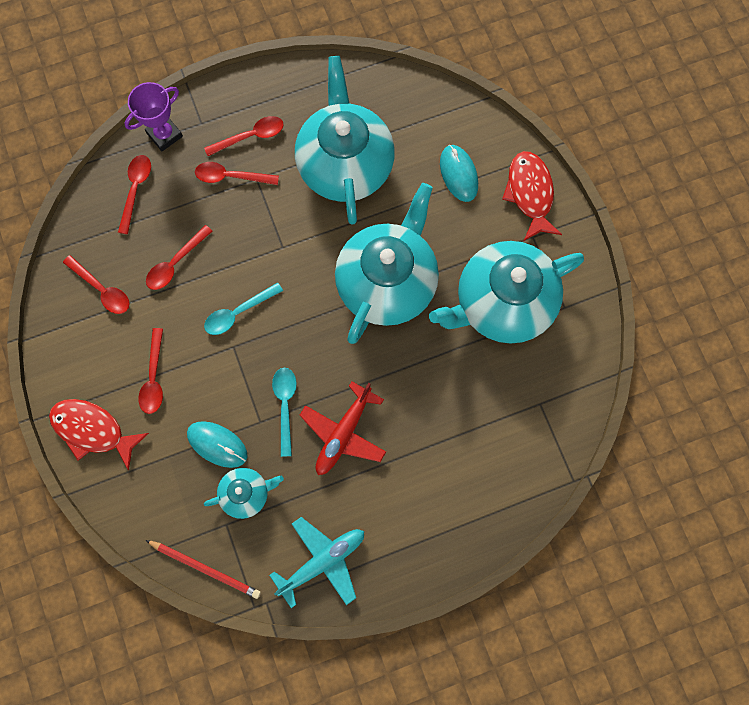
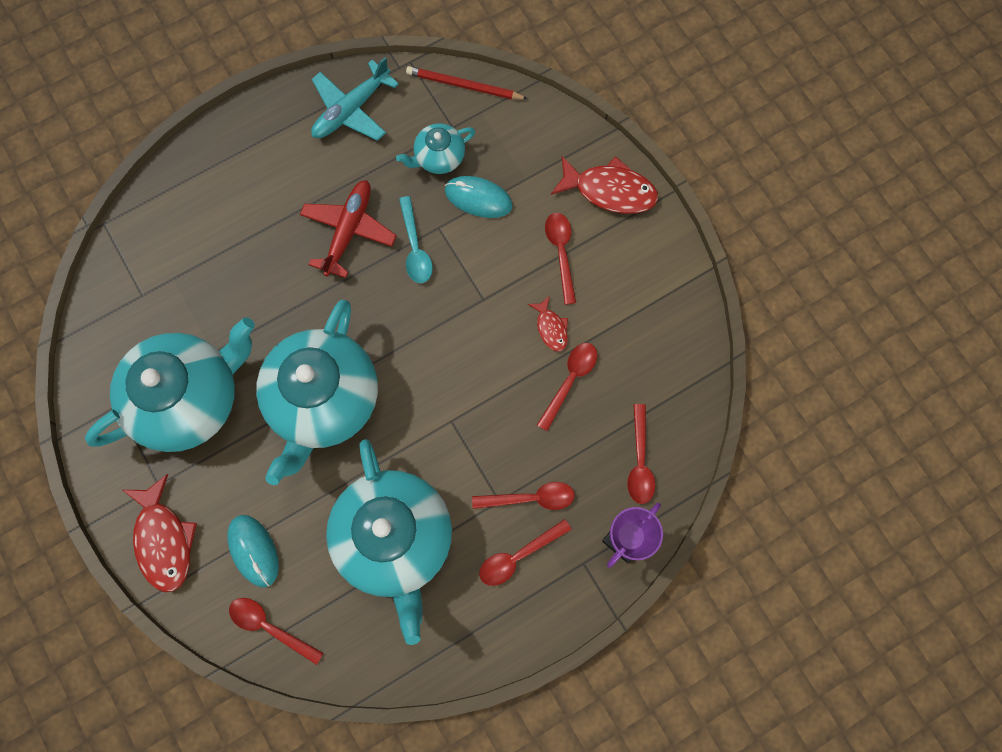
camera: 170 degrees right, 0 degrees up
(102, 290) = (643, 336): red spoon -> red spoon (269, 626)
(180, 311) = (551, 328): none -> red fish
(238, 313) = (486, 336): turquoise spoon -> none

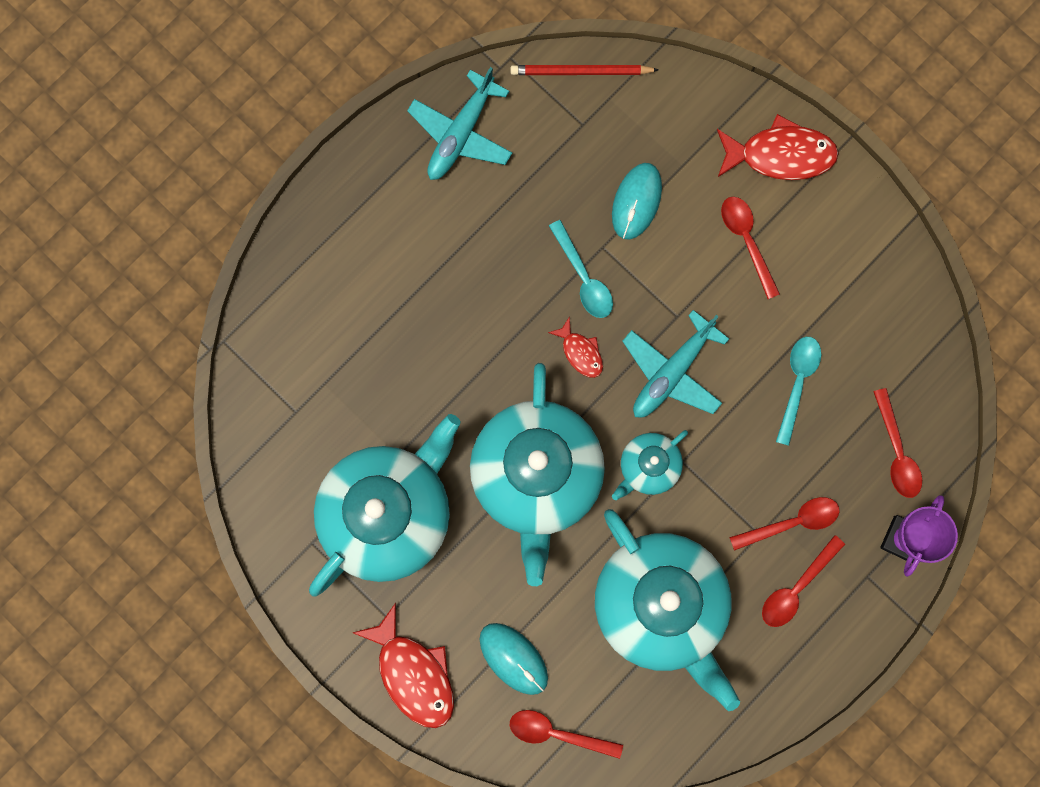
camera: 15 degrees left, 5 degrees up
(349, 230) = (503, 277): red plane -> none
(439, 157) = (578, 165): turquoise teapot -> turquoise teapot (648, 467)
(465, 344) = (672, 372): none -> turquoise plane
(478, 198) = (636, 202): turquoise mouse -> turquoise mouse turned 75 degrees counterclockwise
(551, 328) = (760, 329): red fish -> red fish (580, 352)
(570, 380) = (797, 382): red spoon -> turquoise spoon

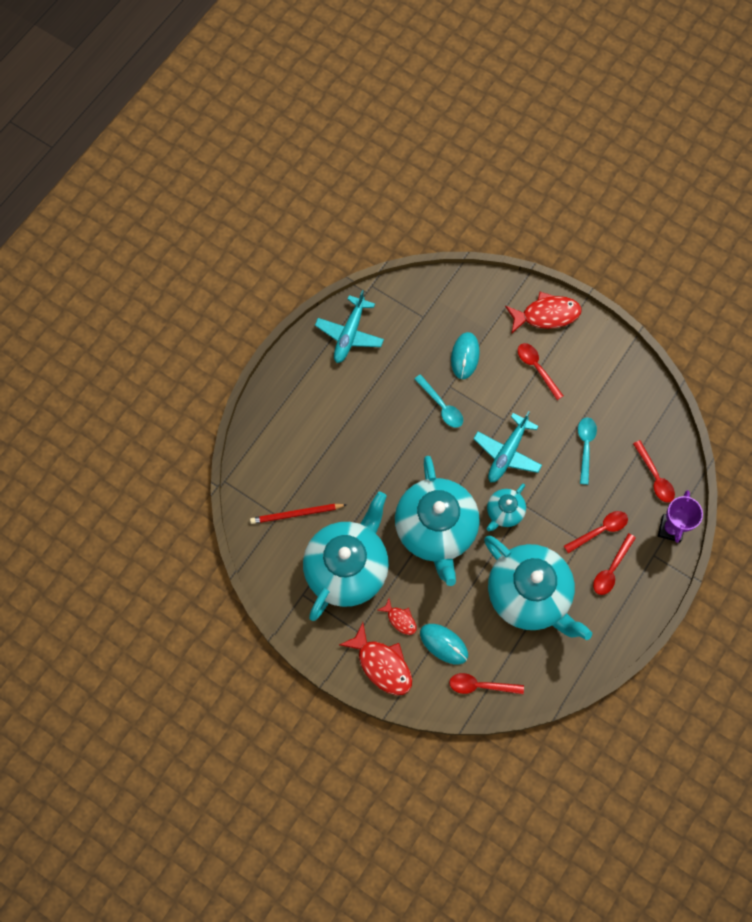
camera: 10 degrees left, 10 degrees down
(580, 72) = (415, 287): red pencil -> red pencil (296, 514)
(580, 352) = (448, 450): red fish -> red fish (400, 619)

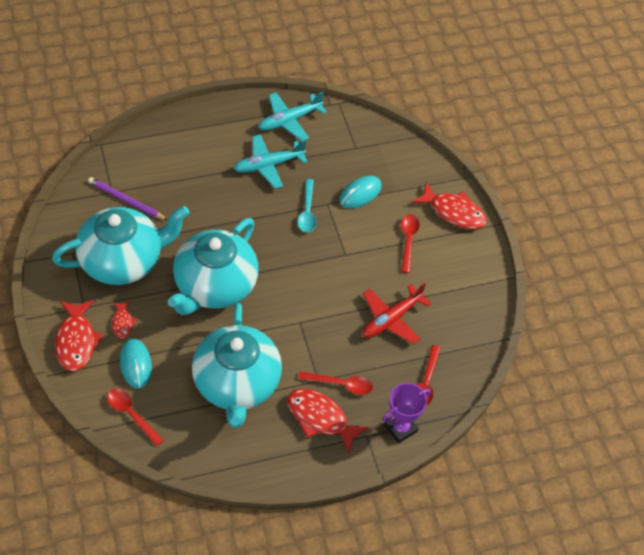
camera: 35 degrees right, 15 degrees down
(296, 514) = (126, 200): red pencil -> purple pencil
(504, 512) = (278, 314): turquoise teapot -> none
(507, 453) = (324, 278): turquoise plane -> turquoise plane (268, 165)
(585, 446) = (391, 319): turquoise spoon -> red plane
(611, 569) = (320, 418): red spoon -> red fish

